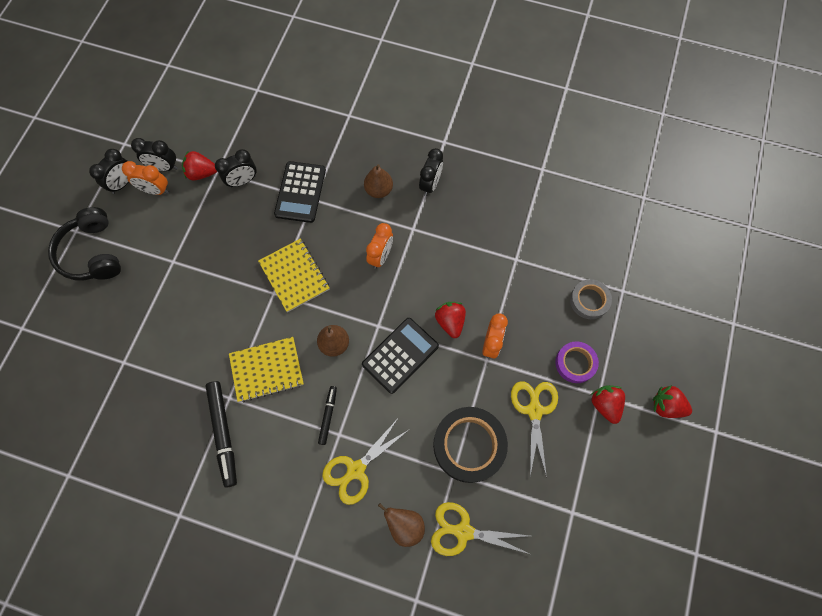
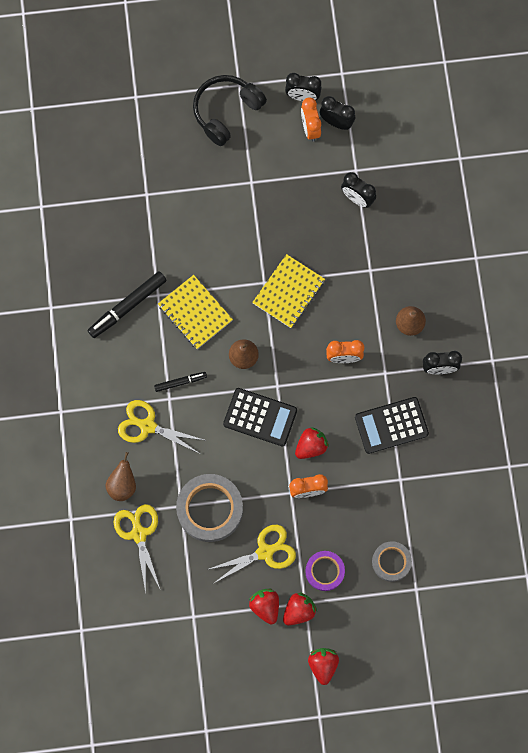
camera: 65 degrees right, 5 degrees up
(164, 167) = (336, 122): black clock -> black clock turned 135 degrees clockwise
(202, 173) = (347, 158): red strawberry -> red strawberry (265, 606)
(300, 192) = (372, 255): black calculator -> black calculator (391, 425)
(469, 445) = (210, 509): black tape -> grey tape

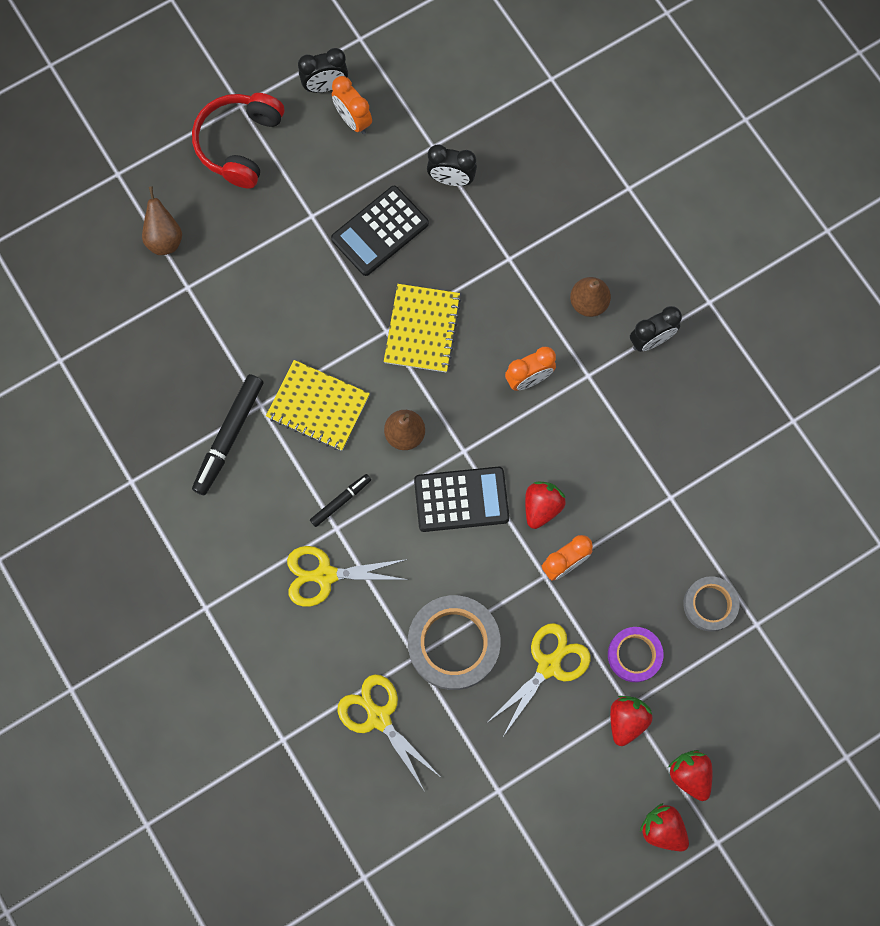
camera: 25 degrees left, 0 degrees up
(122, 485) = (328, 665): brown pear -> brown pear (164, 238)
(226, 112) = (240, 144): black headphones -> red headphones
(265, 606) = (582, 734): red strawberry -> red strawberry (662, 828)
(336, 122) = (381, 99): black clock -> none
(391, 425) = (627, 436): black calculator -> black calculator (380, 231)

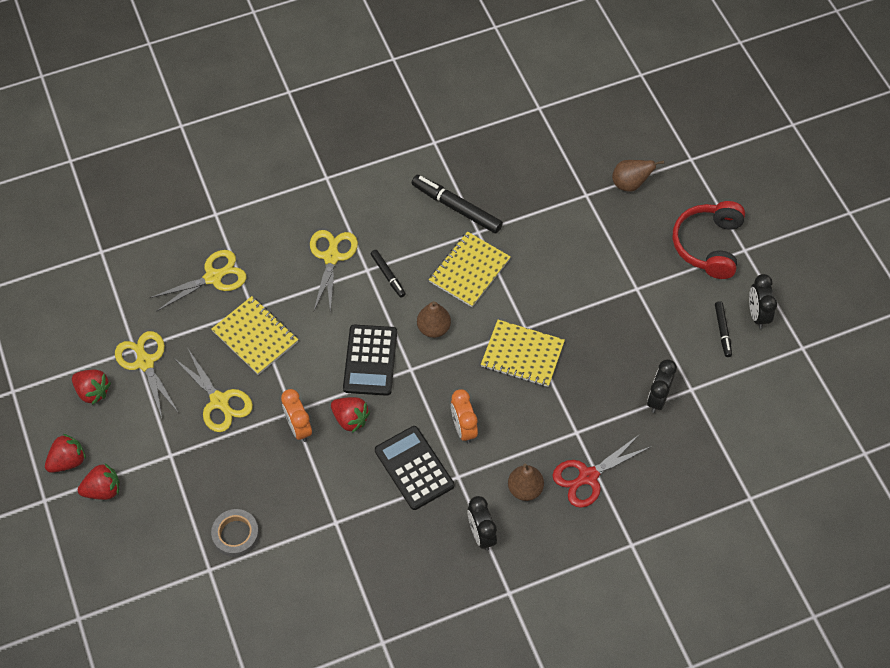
camera: 100 degrees right, 15 degrees down
(240, 144) = (708, 245): red headphones -> red headphones turned 105 degrees counterclockwise
(353, 120) = (722, 331): orange clock -> black marker
(380, 231) = (616, 336): black calculator -> black calculator (414, 468)
(453, 643) = (255, 336): grey tape -> yellow notebook
(514, 771) = (145, 362): none -> yellow scissors
(560, 240) = (588, 476): none -> red scissors
(626, 720) = (160, 450): red strawberry -> red strawberry (93, 391)
(634, 655) = (210, 466): purple tape -> none

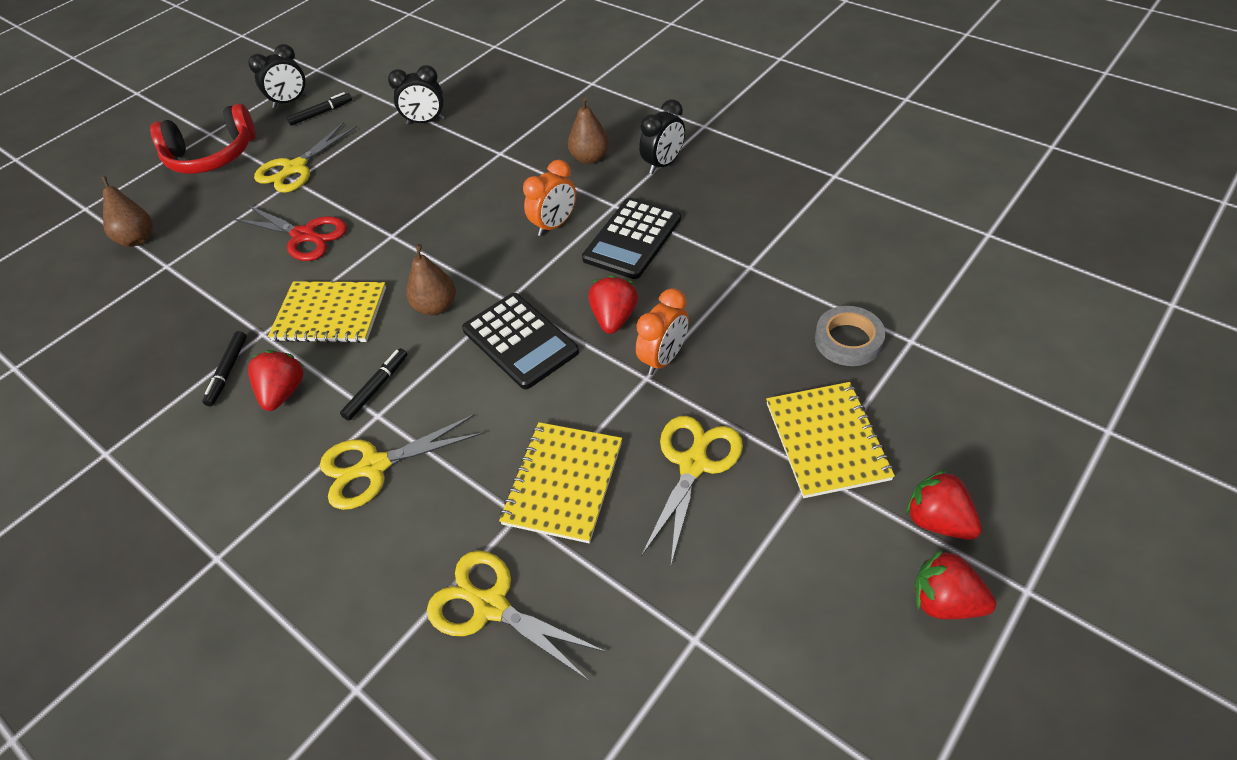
camera: 115 degrees left, 10 degrees down
(93, 391) = (812, 650): red strawberry -> red strawberry (283, 392)
(145, 362) = (705, 605): yellow scissors -> yellow scissors (295, 168)
(370, 360) = (520, 341): black calculator -> black calculator turned 75 degrees clockwise
(456, 208) = (228, 372): black marker -> black marker, size x0.56
(522, 354) = (429, 223): yellow notebook -> yellow notebook (827, 441)
(588, 476) = (544, 128): red scissors -> red scissors (304, 236)

